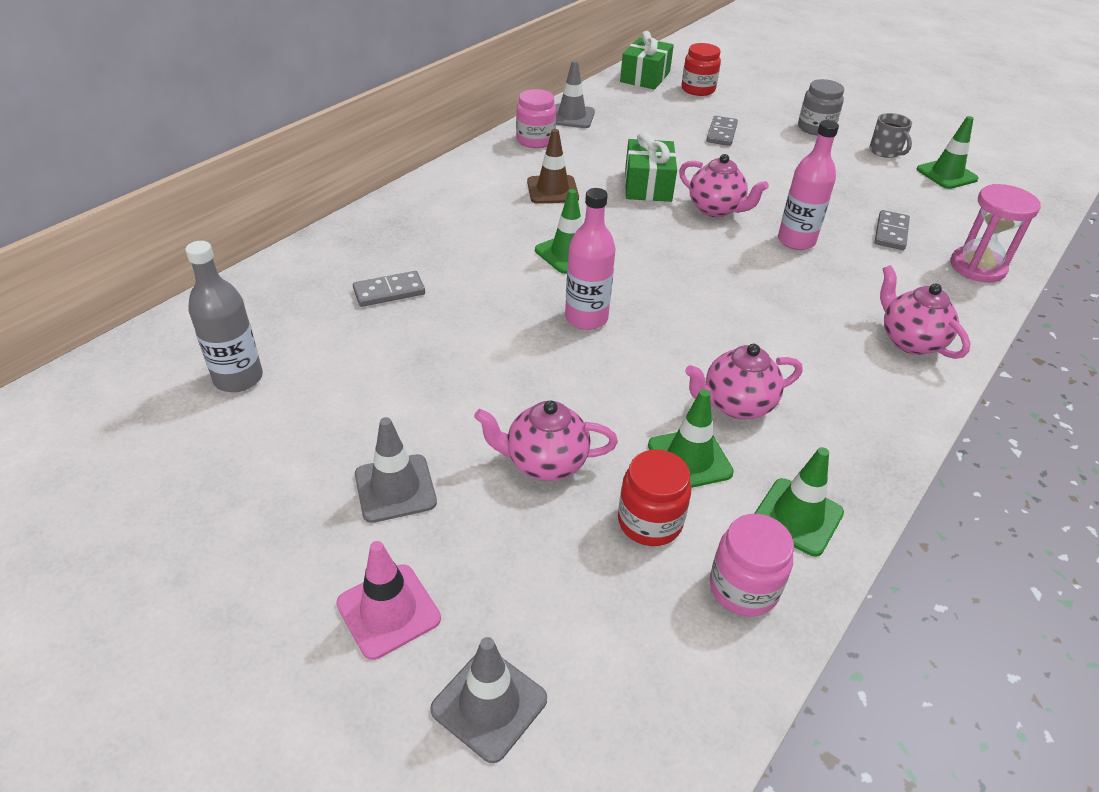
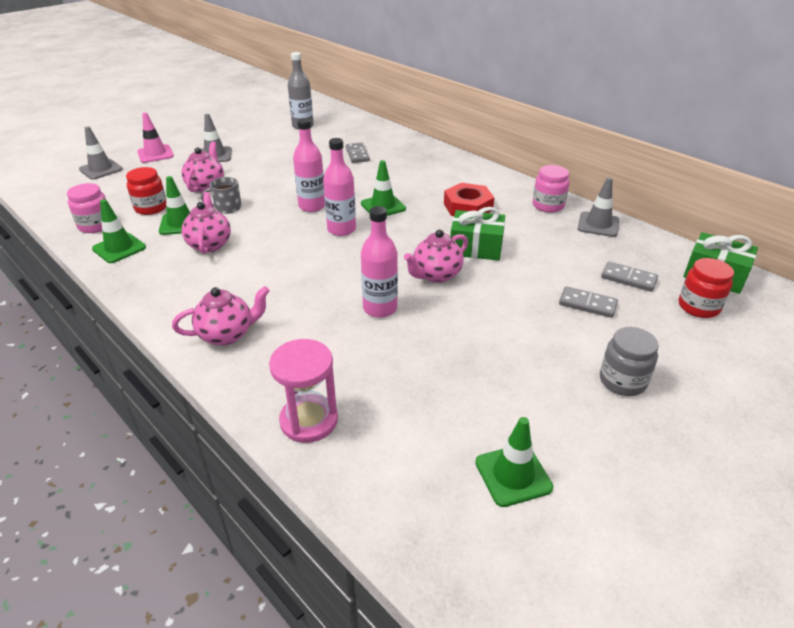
camera: 100 degrees right, 5 degrees down
(552, 190) = (468, 207): brown traffic cone -> red nut
(644, 283) = (341, 229): none -> pink bottle
(885, 151) = (570, 430): grey mug -> grey mug (227, 208)
(890, 232) = (384, 374): grey domino -> grey domino (628, 278)

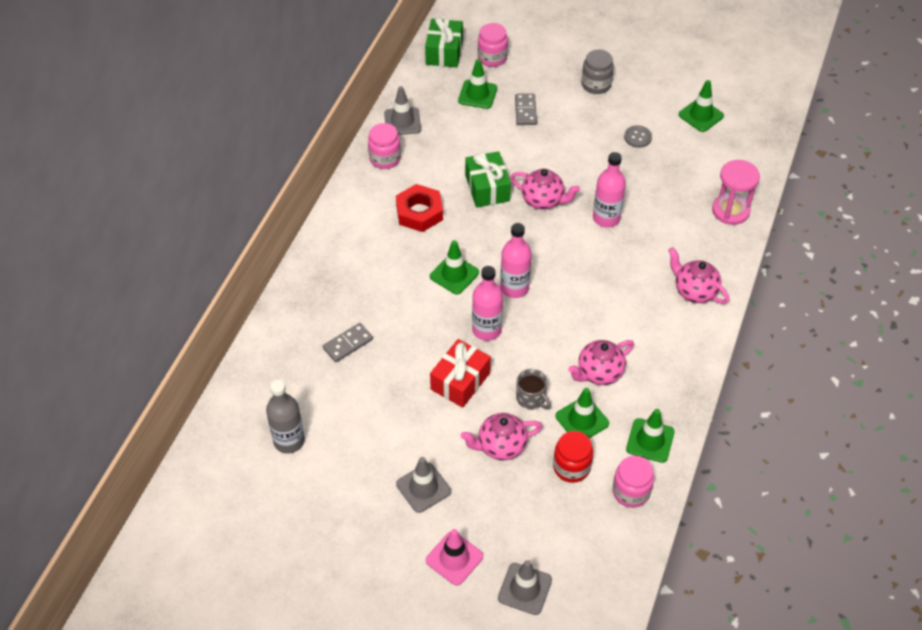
camera: 115 degrees left, 15 degrees up
(278, 185) = (460, 381): none -> red gift
(497, 383) = (637, 137): none -> grey button
(628, 278) = (477, 94): grey domino -> green traffic cone
(698, 307) = (492, 58): red jar -> pink jar

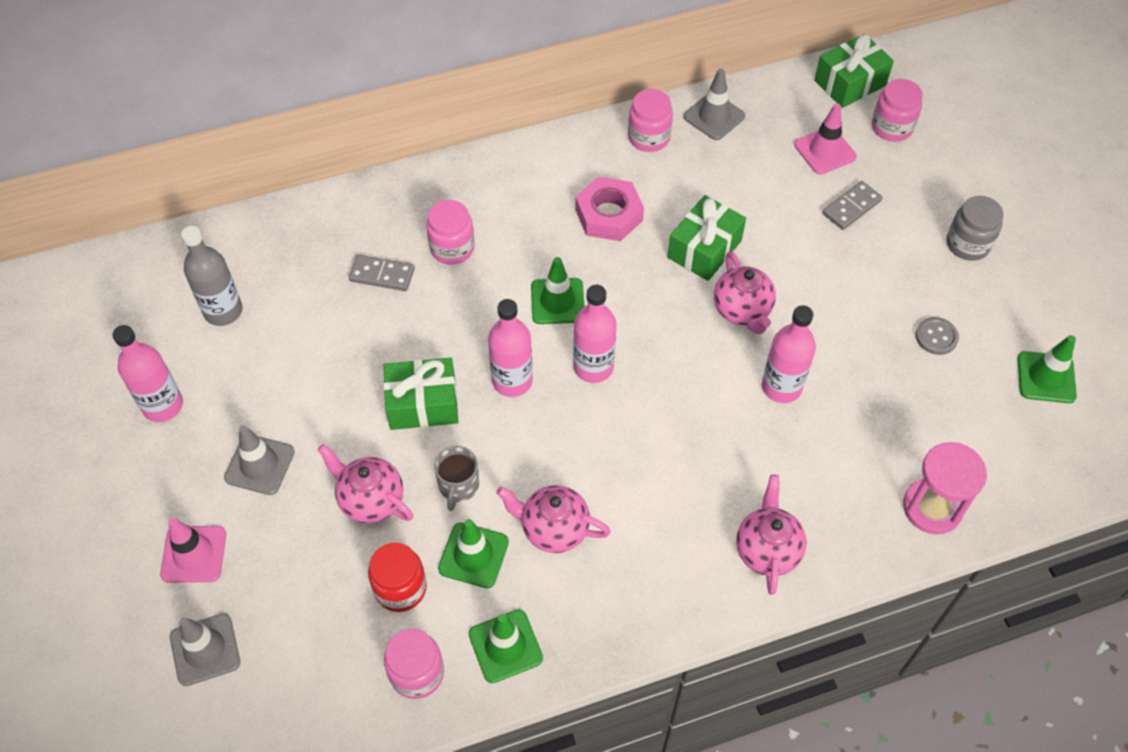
camera: 50 degrees right, 5 degrees up
(329, 514) = (163, 405): none -> pink bottle
(365, 298) = (452, 248): none -> pink jar
(419, 212) = (608, 215): red nut -> pink nut
(460, 381) = (423, 404): red gift -> green gift
(477, 94) = (825, 151): green traffic cone -> pink traffic cone

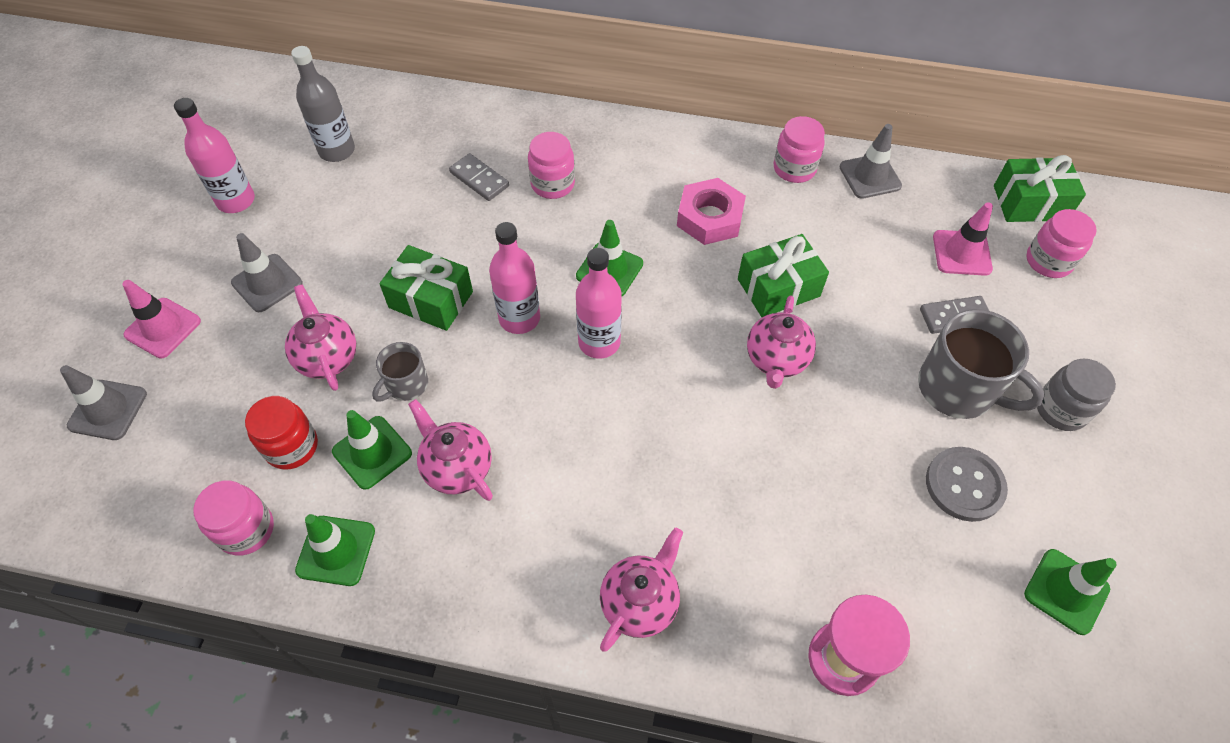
camera: 30 degrees right, 0 degrees up
(781, 387) = (765, 451): pink bottle -> none
(888, 265) = (958, 389): none -> grey mug
(936, 337) = (964, 485): grey button -> grey button, size x1.58

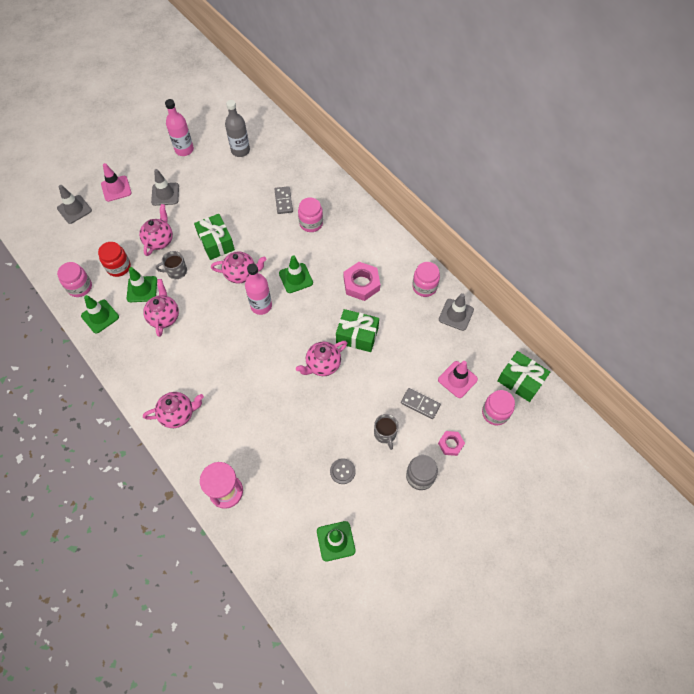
camera: 40 degrees right, 5 degrees up
(519, 318) = (241, 274): pink bottle -> pink teapot
(958, 389) = (385, 434): grey mug -> grey mug, size x0.55
(964, 485) = (342, 471): grey button -> grey button, size x0.63
(1046, 339) = (450, 444): none -> pink nut

